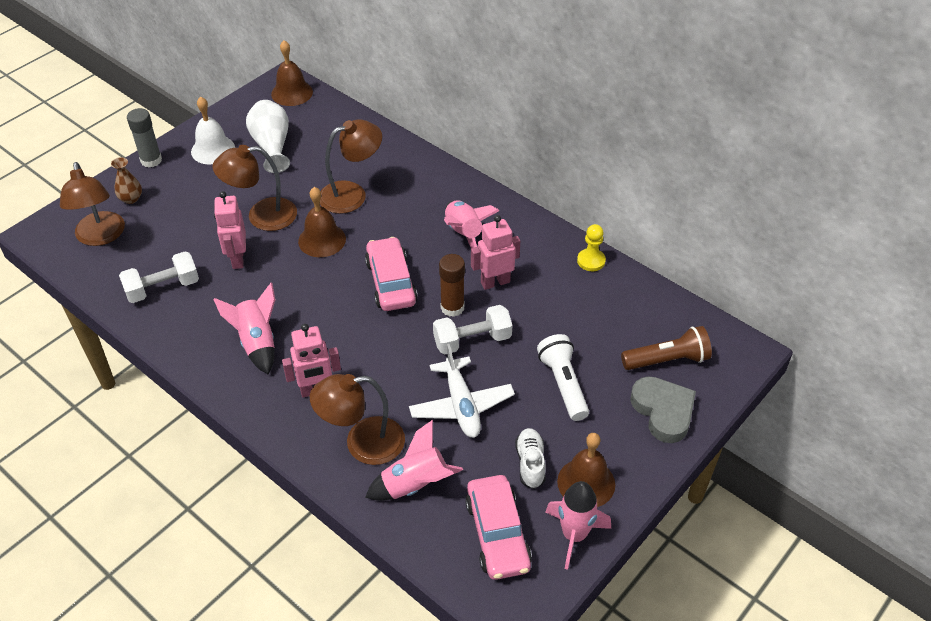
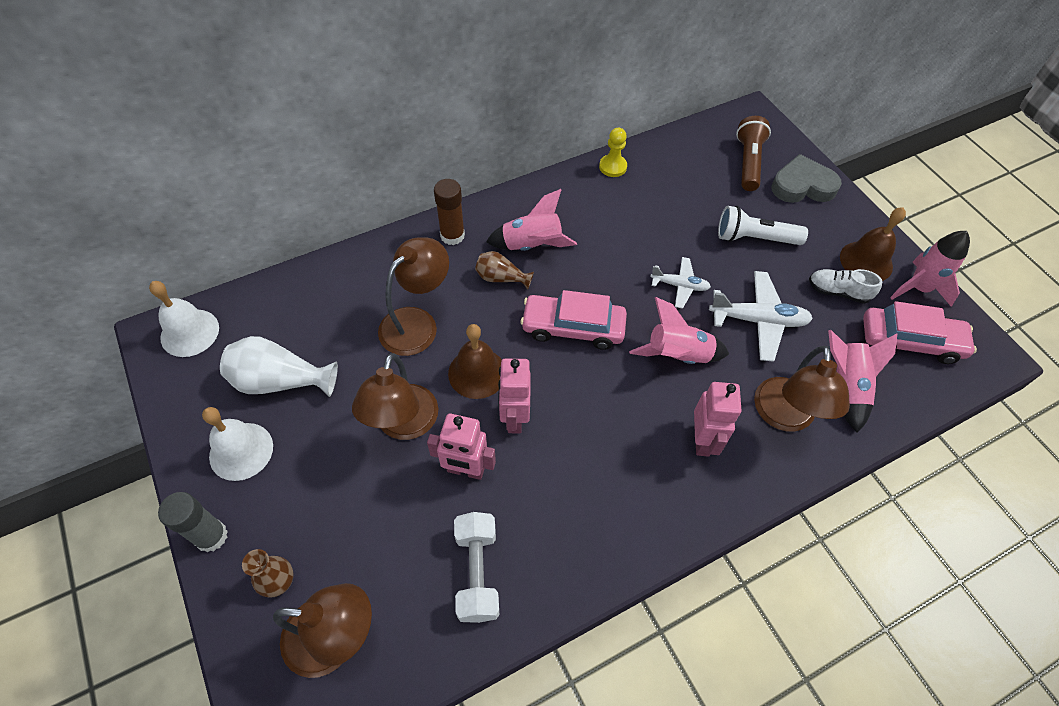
camera: 70 degrees left, 10 degrees up
(257, 342) = (613, 482): pink rocket -> pink rocket (677, 355)
(292, 93) = (189, 332): brown bell -> white bell
(352, 194) = (417, 323): brown lamp -> brown lamp turned 45 degrees clockwise
(419, 226) = (501, 278): none -> brown vase
(452, 307) = (630, 287): brown glue stick -> brown glue stick (452, 235)
(472, 340) = (679, 286): white dumbbell -> white plane
(495, 282) = (610, 243): pink robot -> pink robot (514, 418)

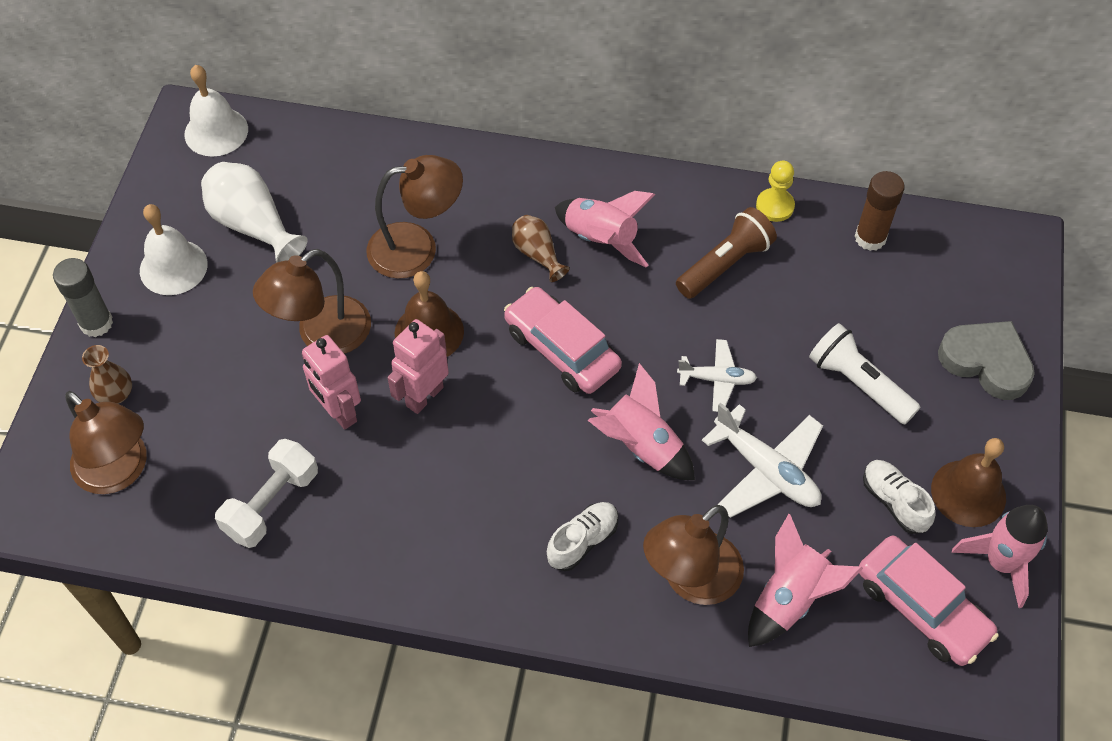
camera: 40 degrees right, 0 degrees up
(452, 235) = (530, 180): brown glue stick -> brown glue stick (870, 238)
(679, 286) = (717, 379): white plane -> white plane turned 45 degrees counterclockwise
(702, 440) = (583, 541): pink robot -> white shoe
(748, 162) = (946, 295): brown flashlight -> brown flashlight (725, 264)

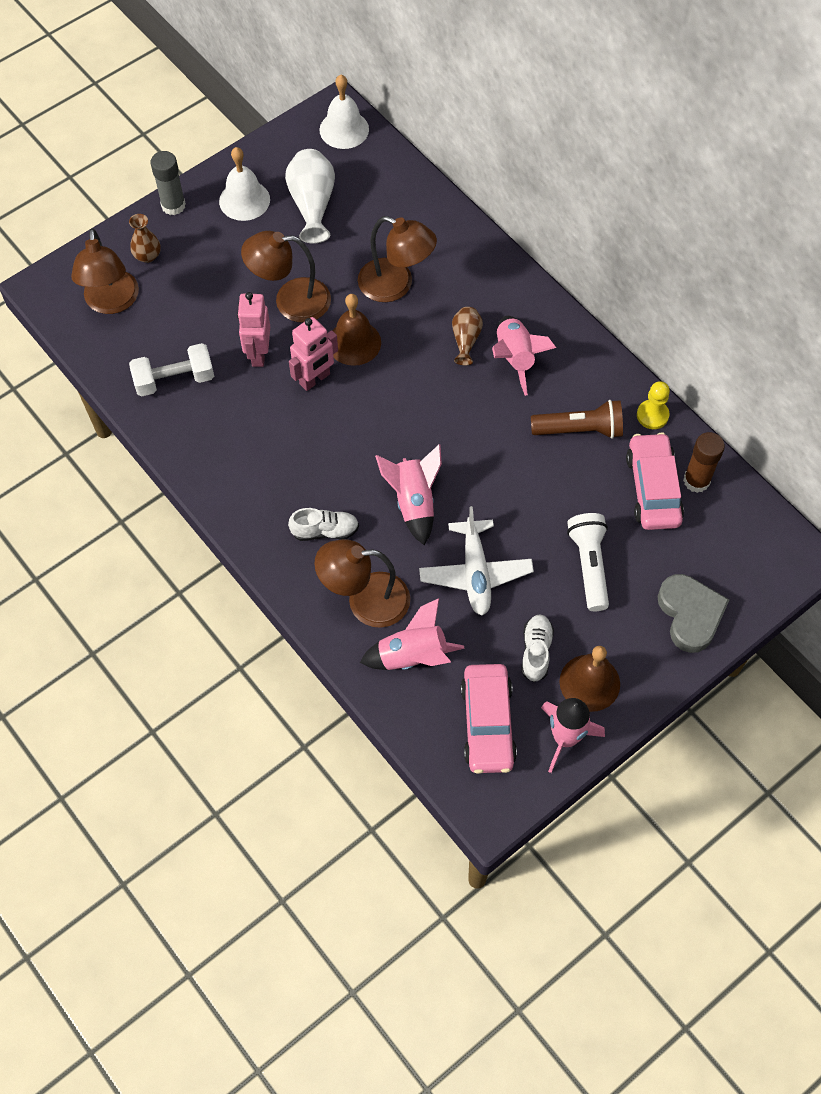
camera: 40 degrees right, 5 degrees up
(424, 396) = (315, 379): pink robot -> pink robot turned 150 degrees clockwise
(562, 349) = (423, 409): pink car -> pink car (653, 488)
(717, 379) = (500, 497): white plane -> none

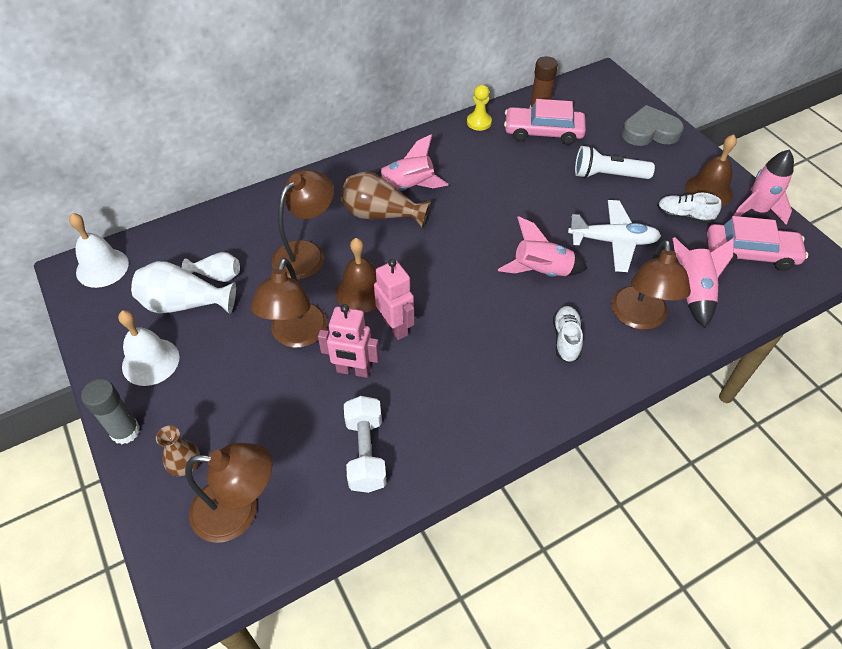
camera: 80 degrees left, 10 degrees down
(352, 220) = (217, 275): none -> white vase
(465, 340) = (381, 215): brown vase -> brown vase, size x1.69
(580, 429) = (484, 161): brown flashlight -> none

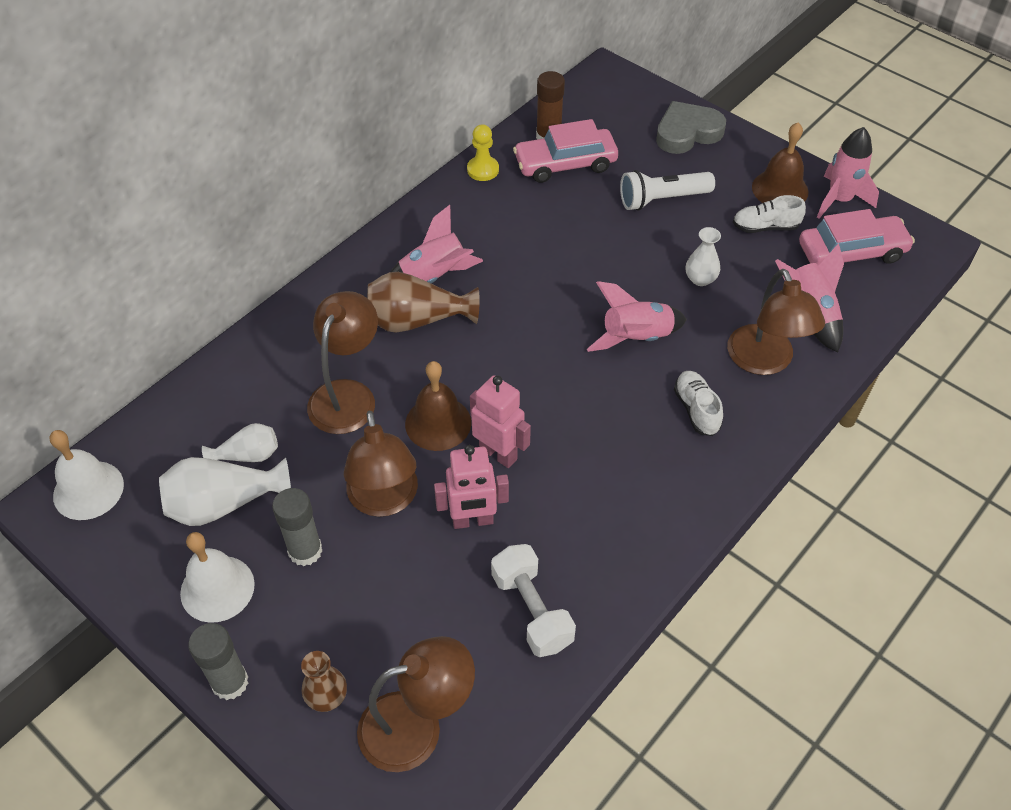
camera: 20 degrees left, 0 degrees up
(223, 354) = (305, 551): none -> grey glue stick
(613, 241) = (700, 279): white plane -> white vase

